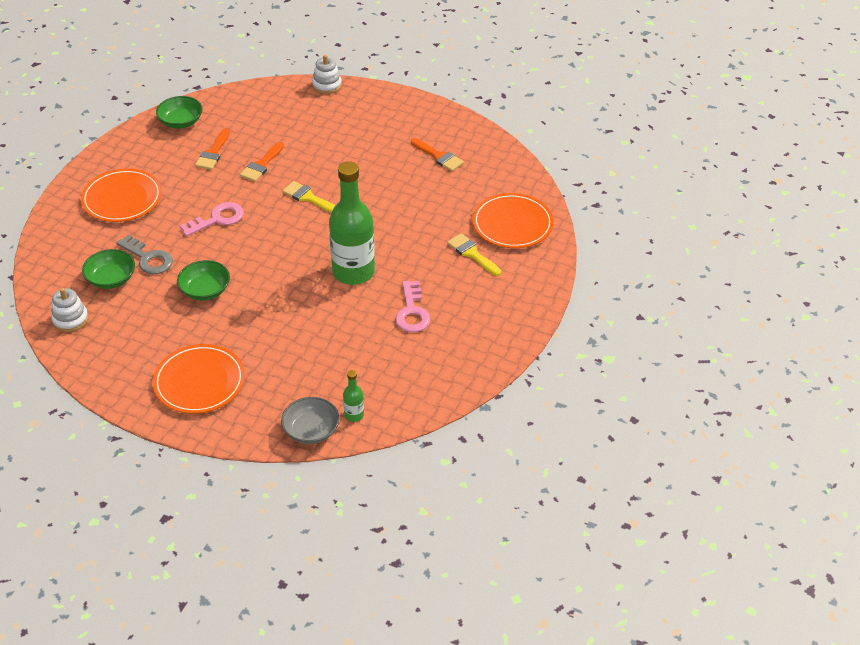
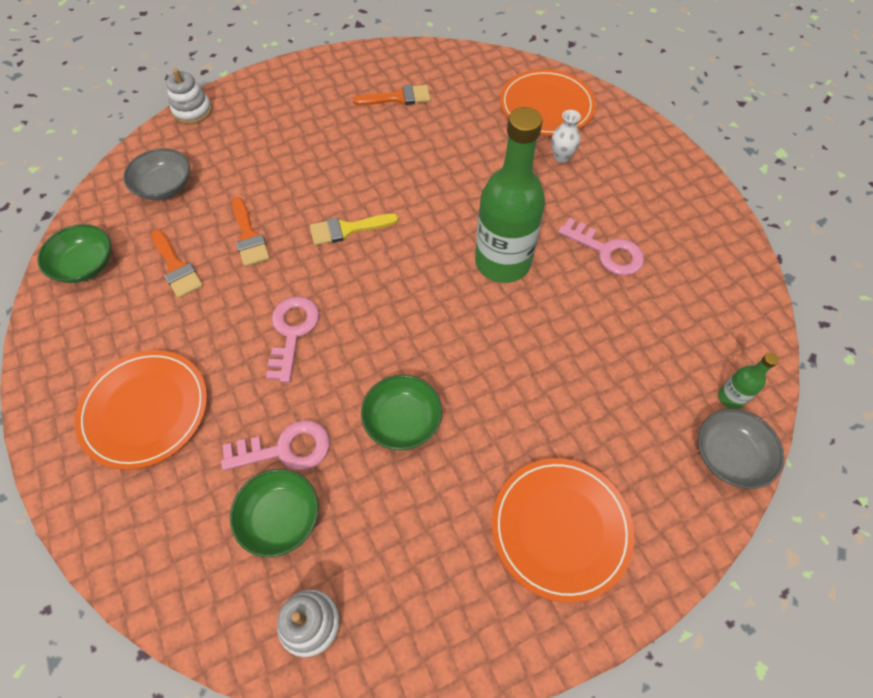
camera: 50 degrees left, 15 degrees up
(148, 258) = (285, 449): grey key -> pink key
(261, 112) = (164, 186): none -> grey bowl
(472, 254) = (561, 157): yellow brush -> white vase

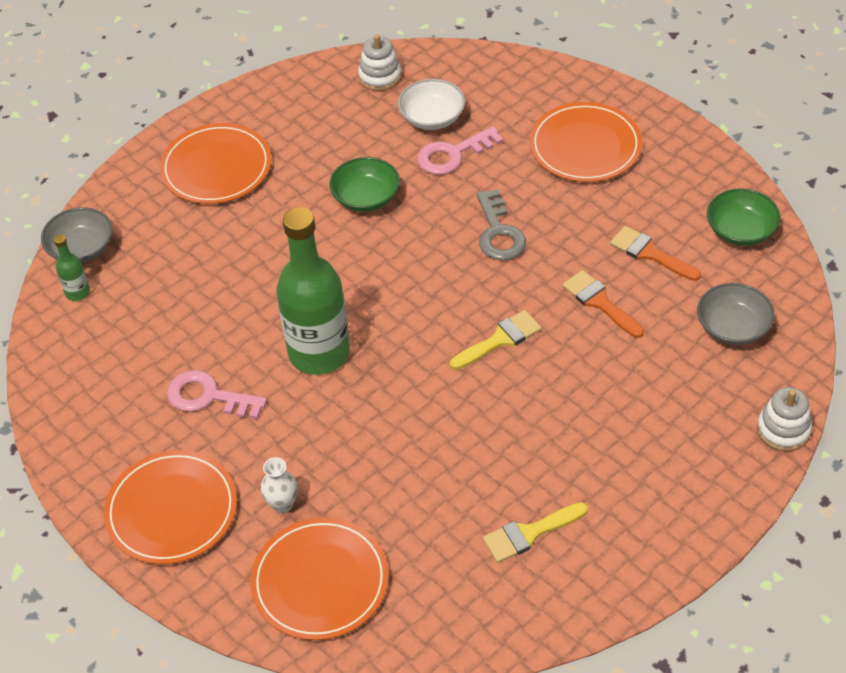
camera: 165 degrees right, 10 degrees down
(280, 518) = (432, 117): green bowl -> white bowl
(292, 332) = (498, 232): pink key -> grey key
(398, 98) = (529, 533): orange brush -> yellow brush
(645, 174) = (172, 510): none -> orange plate

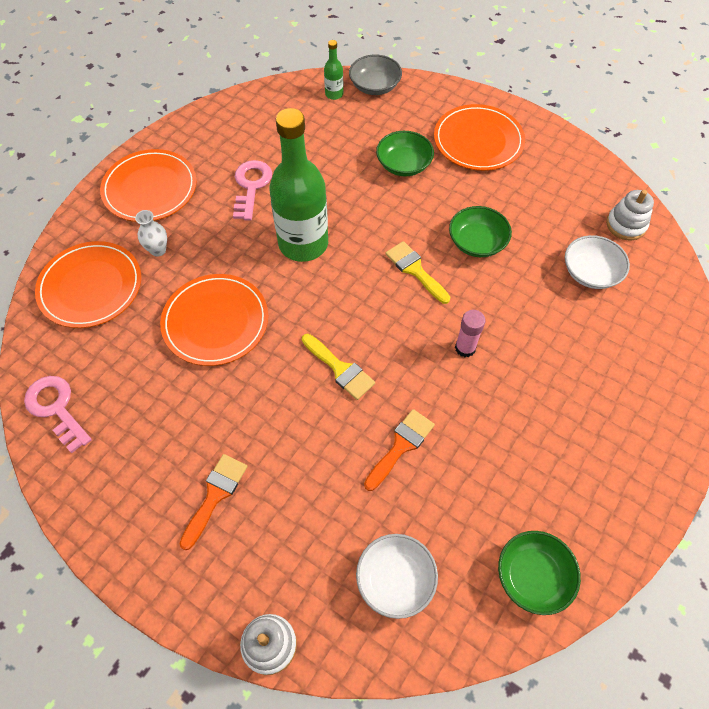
camera: 75 degrees right, 10 degrees up
(228, 241) = (403, 164): none -> green bowl
(453, 154) = (549, 296): pink key -> pink key (56, 408)
(498, 232) = (465, 348): grey key -> pink glue stick
(529, 533) = (137, 423): yellow brush -> yellow brush (415, 270)
(585, 146) = (601, 406): orange plate -> orange plate (215, 322)
(650, 253) = (475, 485): orange brush -> orange brush (215, 495)
(733, 327) = (395, 579): grey bowl -> white bowl

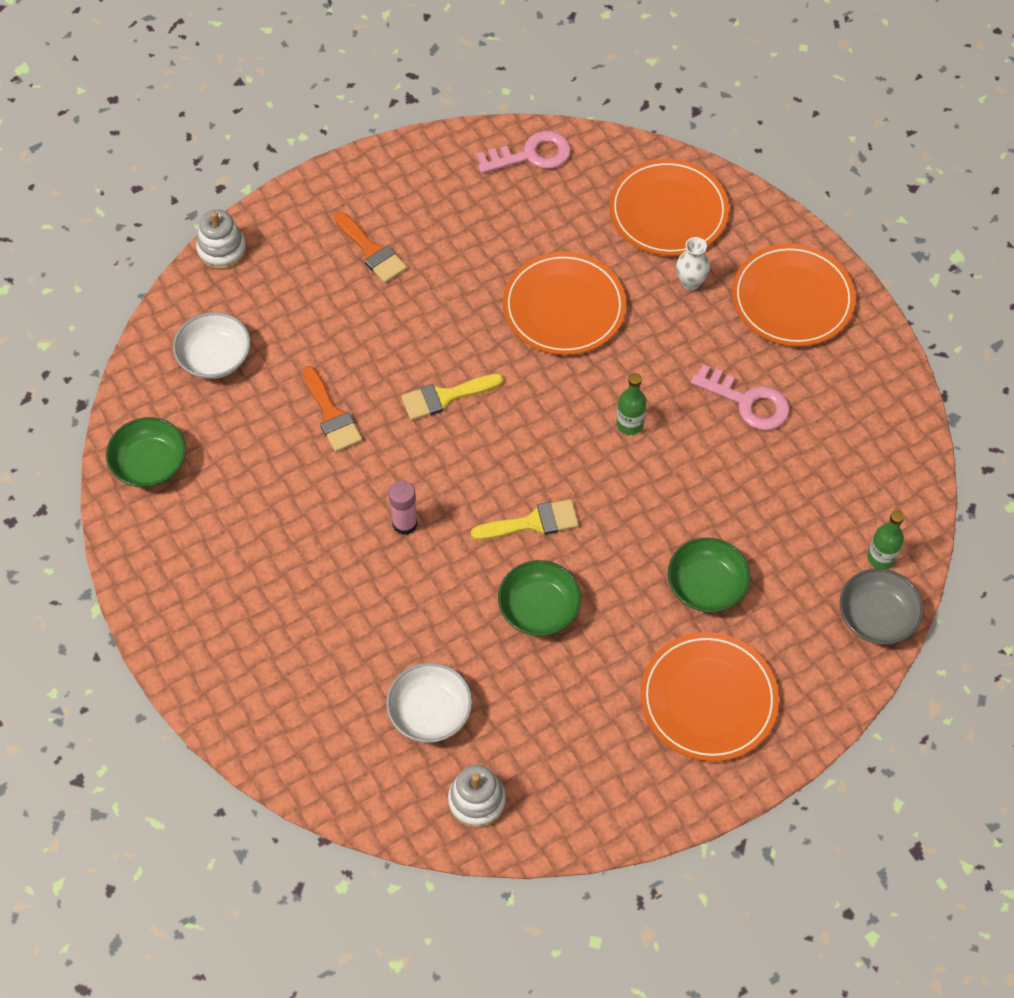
camera: 115 degrees right, 0 degrees up
(303, 244) = (629, 424): green bottle -> green bottle, size x0.42

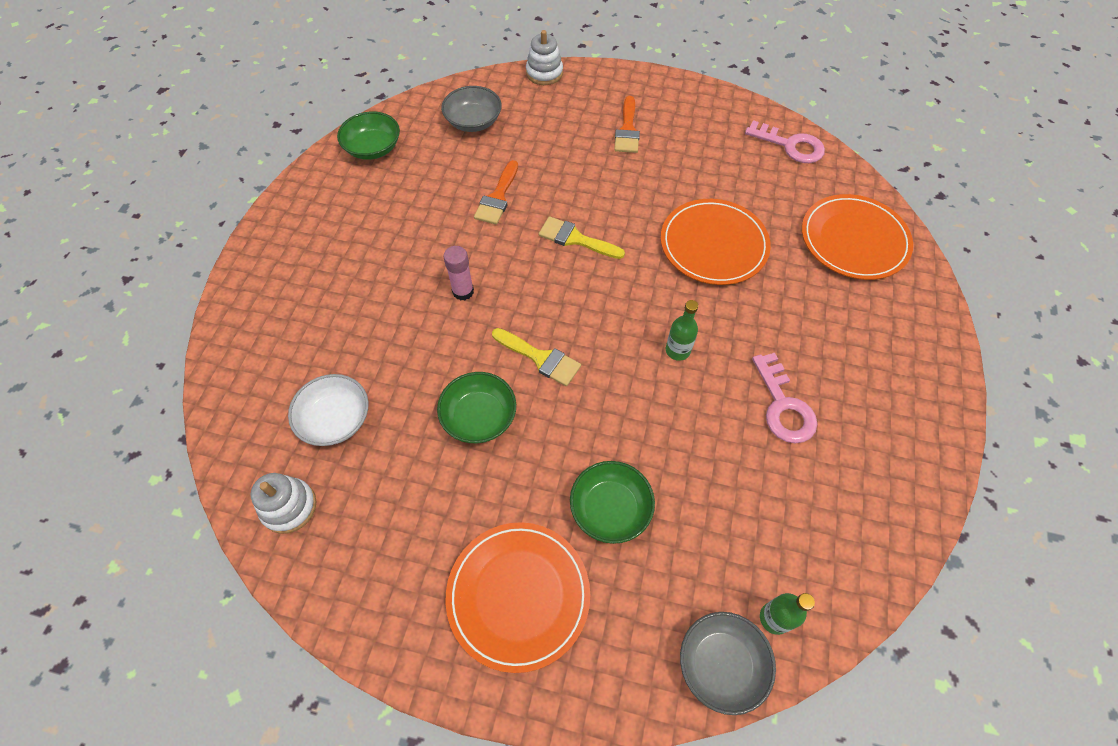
camera: 45 degrees right, 0 degrees up
(215, 357) = (473, 121): white bowl -> grey bowl
(690, 282) = (823, 294): white vase -> none
(792, 299) = (894, 363): orange plate -> none

